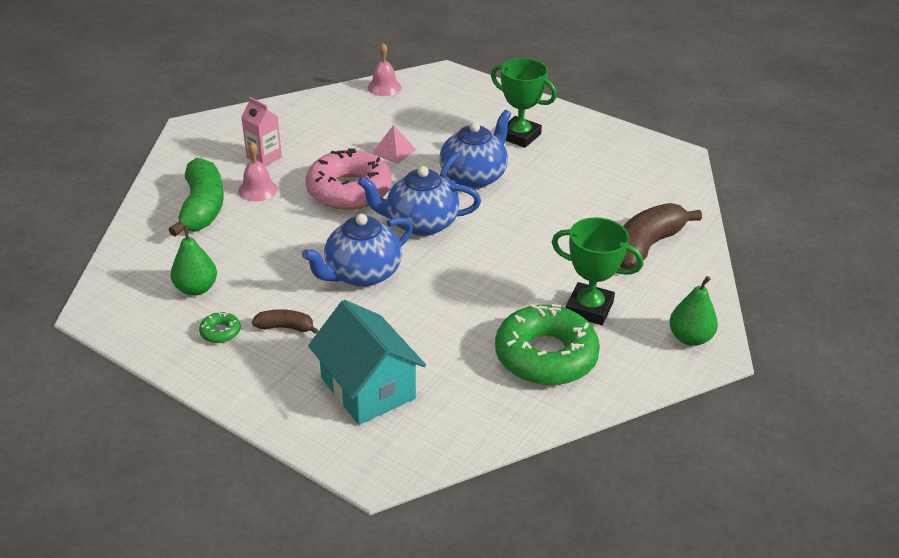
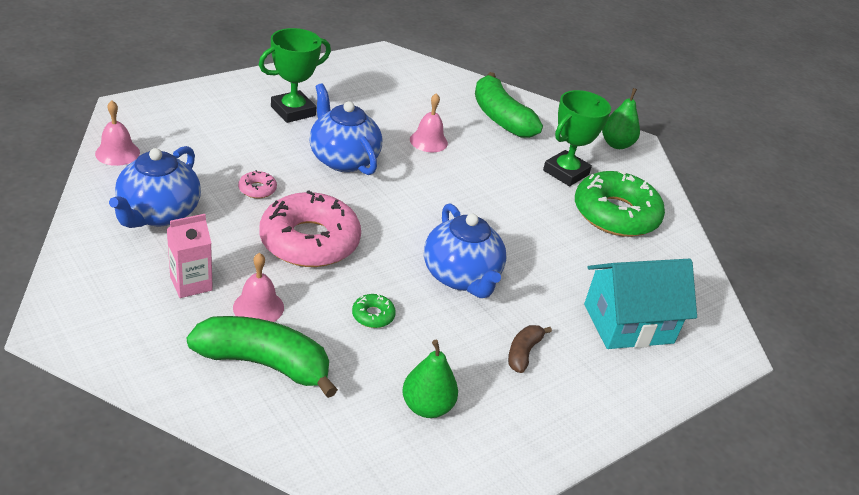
camera: 75 degrees left, 0 degrees up
(220, 332) = (512, 404): green donut -> green donut (373, 315)
(393, 151) = (257, 189): pink pyramid -> pink donut
(420, 224) = (400, 215): blue teapot -> blue teapot (158, 214)
(551, 213) = (428, 141): none -> pink bell
(646, 247) = (500, 118): brown banana -> green banana

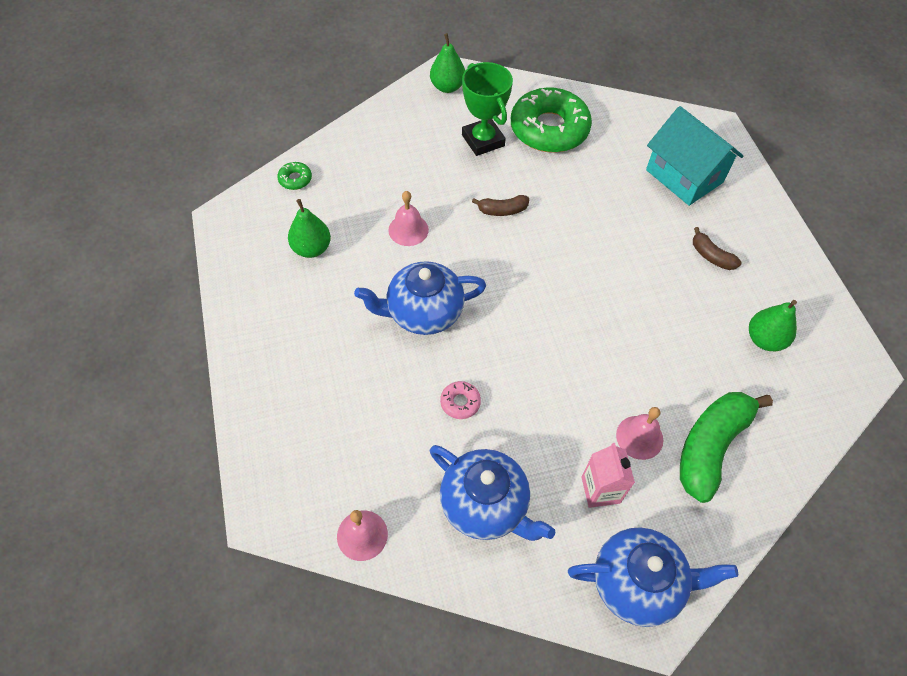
camera: 65 degrees left, 20 degrees up
(293, 111) = (320, 337): green trophy -> none
(309, 241) = (551, 374): pink donut -> none
(373, 315) = (659, 348): green donut -> green donut (295, 179)
(379, 96) = (312, 248): none -> green pear
(461, 277) = (617, 268): blue teapot -> blue teapot (638, 583)
(487, 193) = (502, 210): none -> brown banana
(500, 118) = (381, 157): green banana -> none
(628, 323) = (684, 176): turquoise house -> turquoise house turned 45 degrees counterclockwise

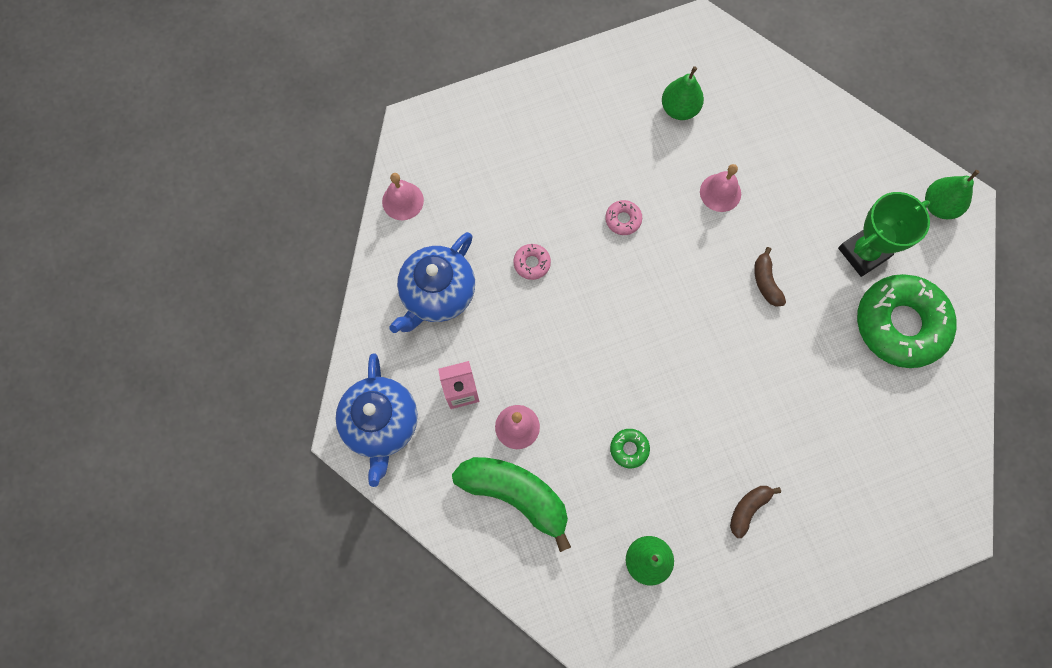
camera: 85 degrees right, 15 degrees up
(295, 179) = (763, 77): green donut -> green donut (629, 449)
(423, 312) = (623, 219): blue teapot -> pink donut
(684, 176) = (862, 483): turquoise house -> none

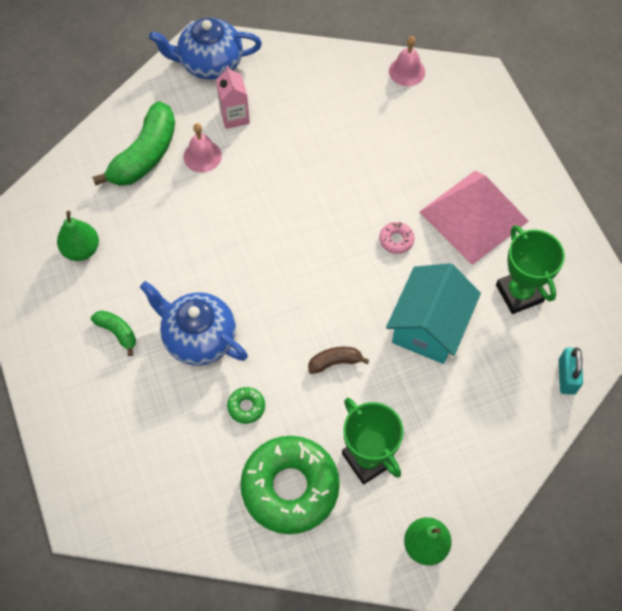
camera: 90 degrees right, 10 degrees down
(437, 294) = (321, 98): blue teapot -> blue teapot (198, 338)
(532, 263) = (350, 167): pink donut -> none
(592, 144) = (473, 216): none -> pink pyramid
(629, 449) = (178, 239): green donut -> green donut (246, 407)
(679, 109) = (519, 293): green pear -> green trophy
(720, 192) = (429, 326): pink bell -> turquoise house
(748, 509) = (117, 332): brown banana -> green banana
(764, 76) = (566, 376): none -> turquoise padlock

